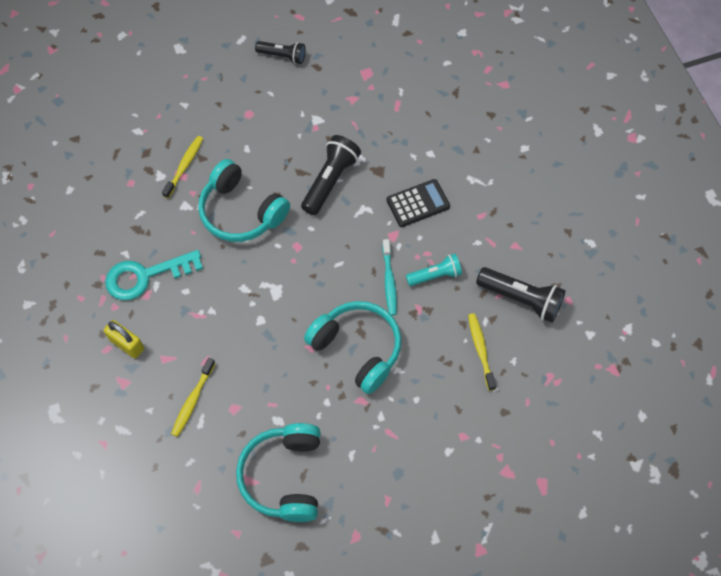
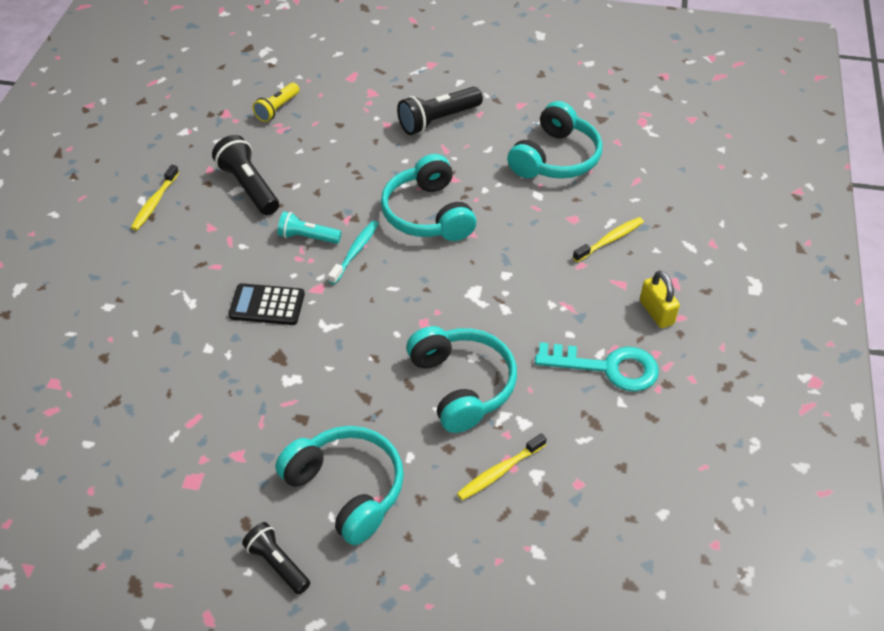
camera: 150 degrees left, 15 degrees down
(272, 111) = (347, 489): none -> turquoise headphones
(330, 181) = (339, 371): black flashlight -> black flashlight (438, 120)
(481, 350) = (320, 168): yellow toothbrush -> yellow toothbrush (155, 203)
(574, 400) = (277, 109): none -> yellow flashlight

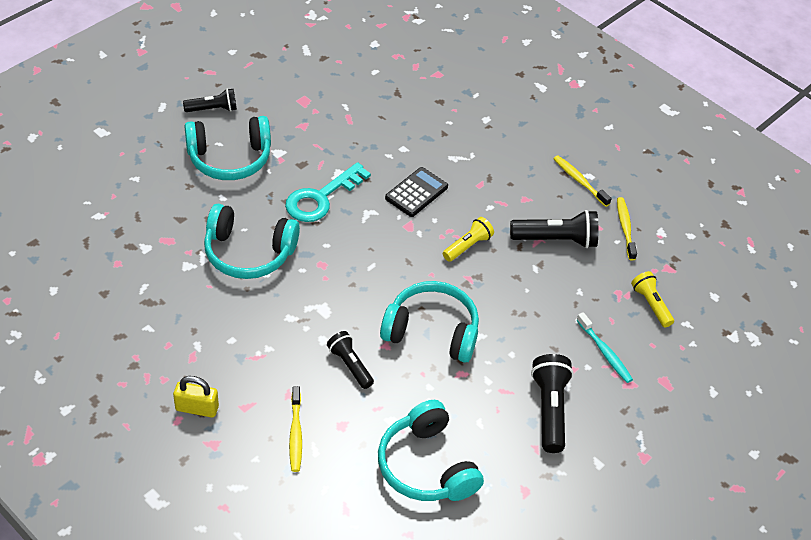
camera: 120 degrees right, 0 degrees up
(308, 237) = (467, 246): turquoise flashlight -> yellow flashlight
(355, 252) = (428, 264): turquoise toothbrush -> turquoise toothbrush (604, 352)
(499, 471) = (166, 231): yellow toothbrush -> yellow toothbrush (625, 228)
(513, 244) = (350, 365): none -> black flashlight
(607, 367) = (181, 341): turquoise key -> turquoise key (321, 198)

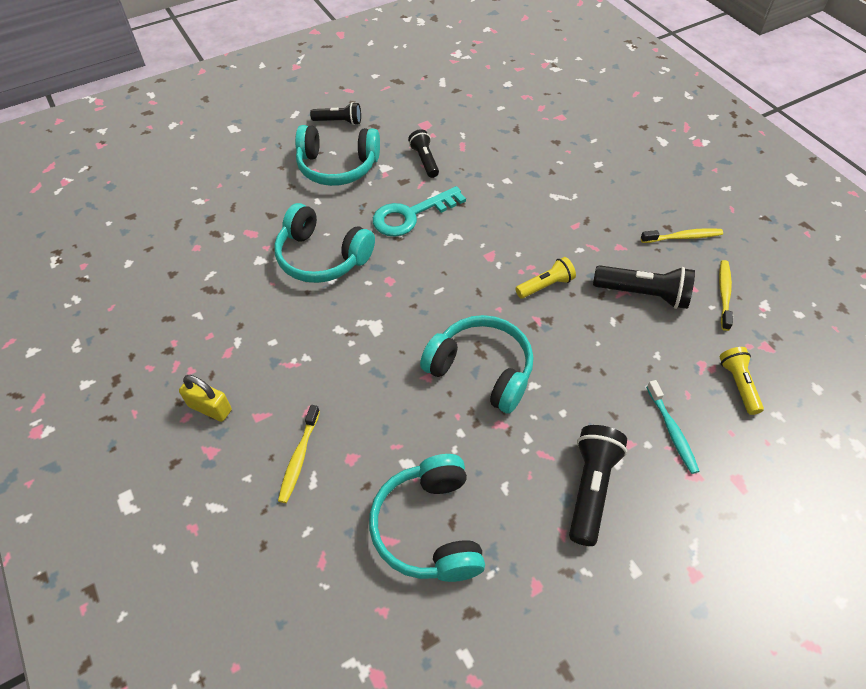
camera: 20 degrees right, 5 degrees up
(350, 365) = (382, 391): black flashlight -> black flashlight (424, 160)
(416, 192) = (507, 224): black calculator -> none
(579, 181) = (683, 237): yellow toothbrush -> yellow toothbrush turned 105 degrees clockwise

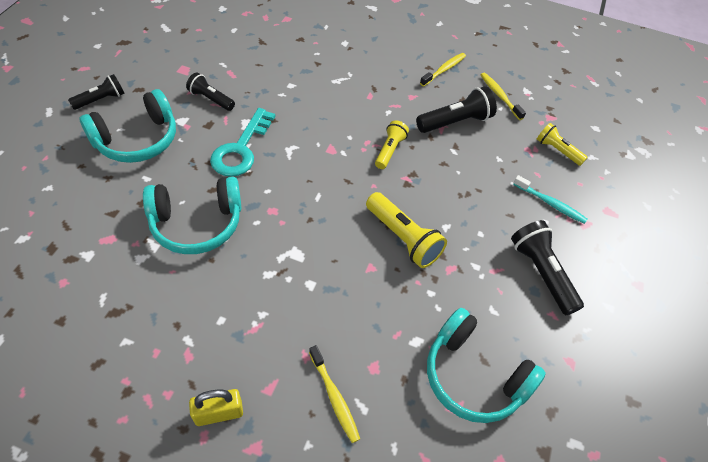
camera: 45 degrees left, 0 degrees up
(481, 370) = (403, 238): turquoise headphones -> yellow flashlight

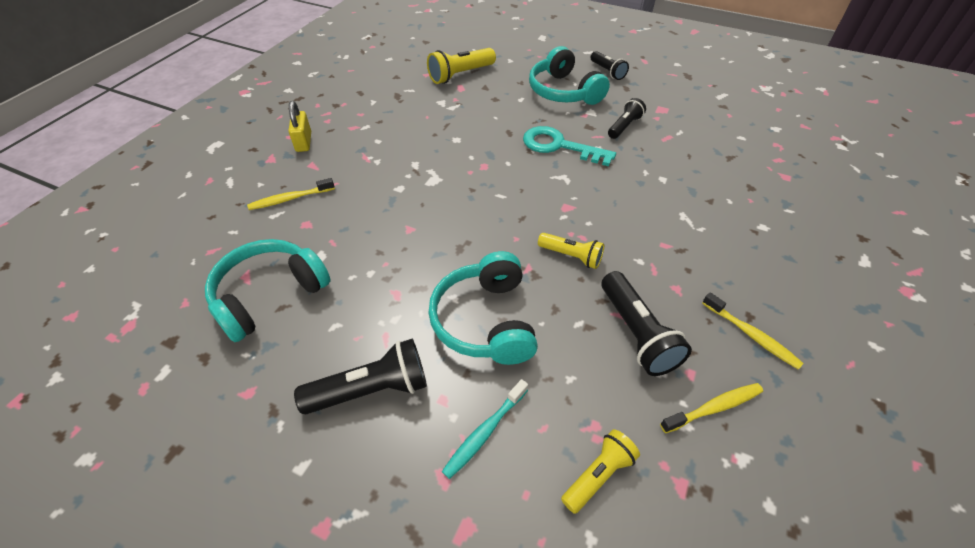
camera: 100 degrees right, 5 degrees down
(197, 223) = (472, 125): turquoise headphones -> turquoise headphones (485, 320)
(403, 238) = (442, 257): yellow flashlight -> yellow flashlight (460, 75)

